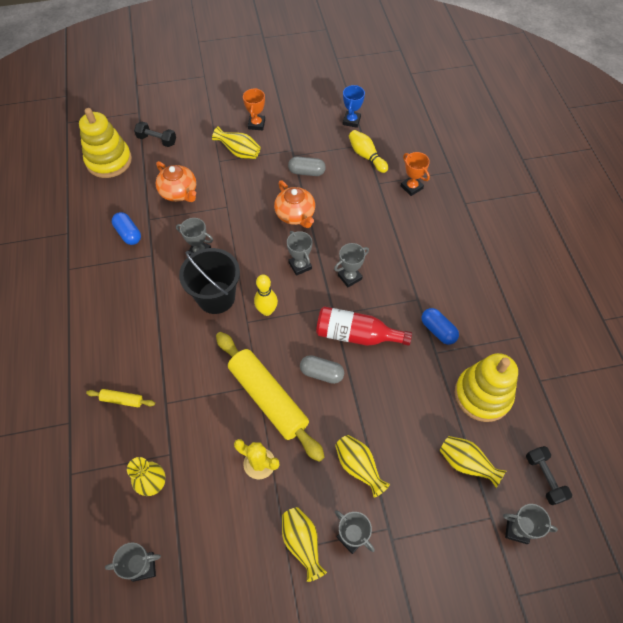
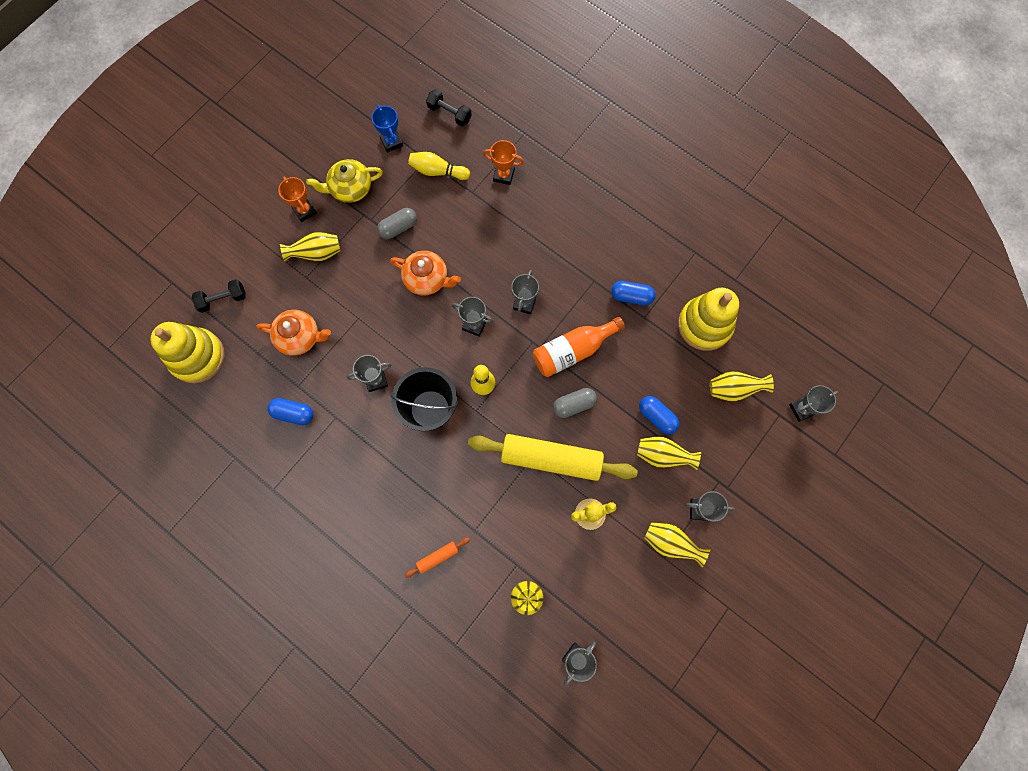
camera: 40 degrees left, 15 degrees up
(122, 400) = (438, 557): yellow rolling pin -> orange rolling pin
(298, 130) = (350, 188): none -> yellow teapot
(356, 335) = (573, 351): red bottle -> orange bottle
(380, 433) = (657, 417): none -> blue capsule
(544, 478) = (792, 355): black dumbbell -> black dumbbell (449, 113)

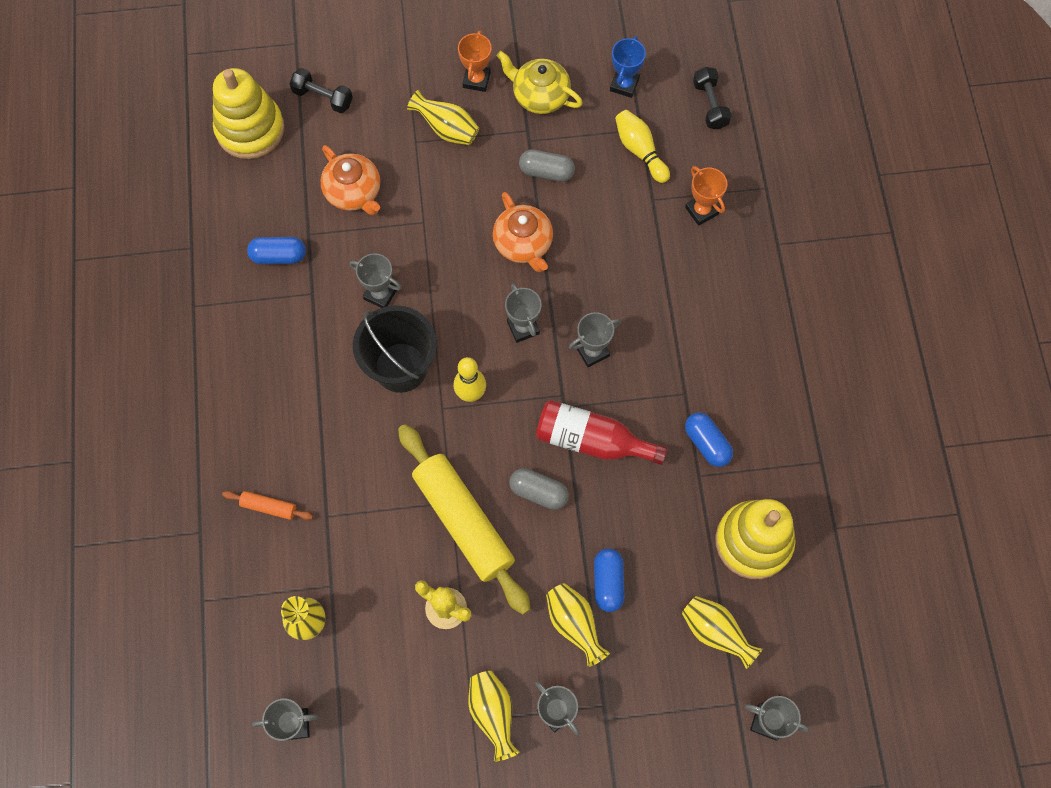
camera: 45 degrees right, 5 degrees down
(293, 413) = (279, 256): blue capsule -> blue capsule turned 60 degrees counterclockwise
(573, 351) = (592, 440): orange bottle -> red bottle

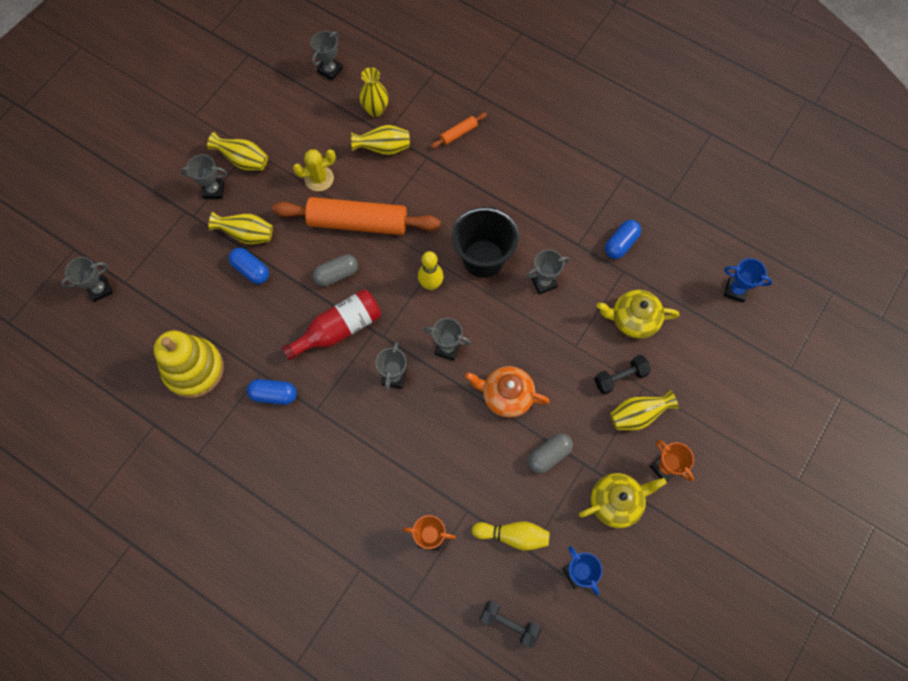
camera: 130 degrees right, 0 degrees up
(250, 129) = (735, 290): yellow stacking toy -> blue trophy
(323, 97) = (728, 353): black dumbbell -> black dumbbell (620, 378)
(354, 192) = (633, 319): orange teapot -> yellow teapot
(464, 521) = (358, 223): yellow rolling pin -> orange rolling pin
(715, 632) = (169, 303): yellow vase -> yellow vase (383, 148)

